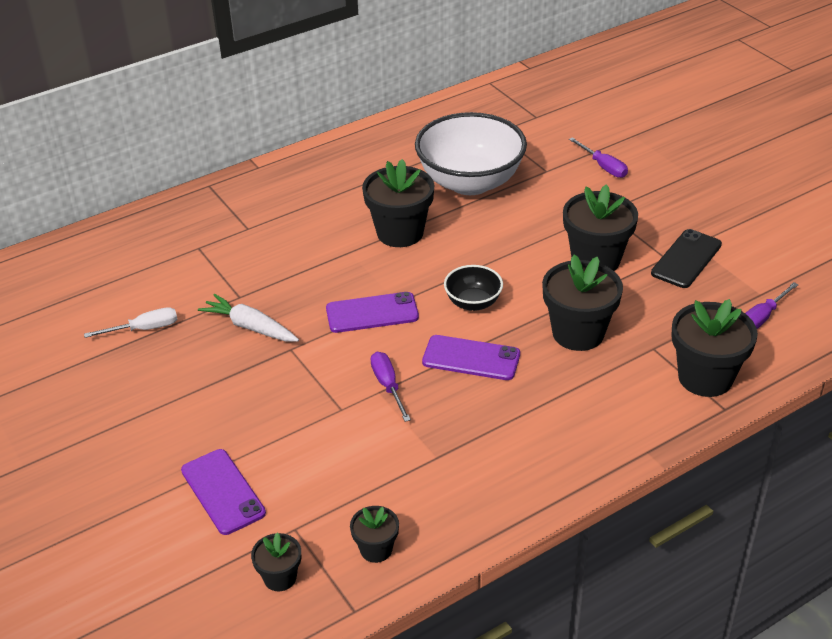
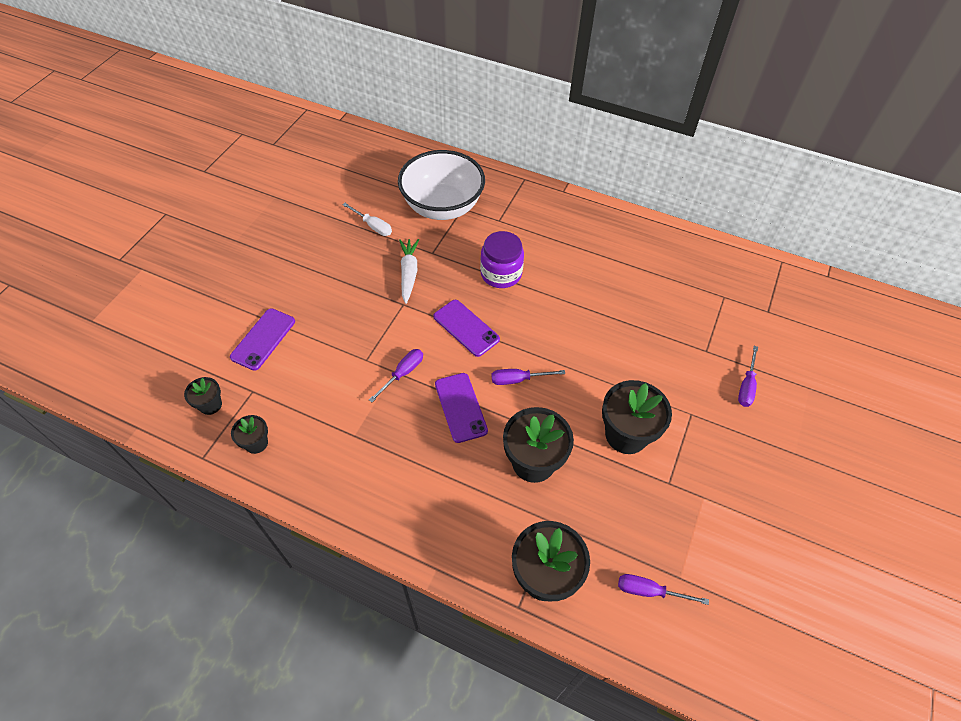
camera: 55 degrees right, 15 degrees up
(324, 258) = (501, 273): none -> purple jar
(400, 233) = (559, 300): black flower pot -> none
(470, 182) = (649, 311): white bowl -> white bowl (442, 207)
(473, 302) = (518, 379): black bowl -> purple screwdriver
(686, 259) = (679, 499): black phone -> none

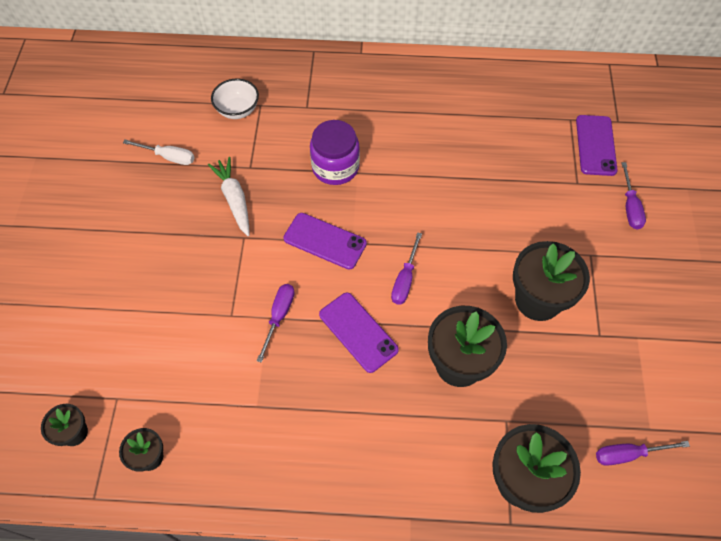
camera: 20 degrees left, 5 degrees up
(263, 339) = (101, 333): purple phone -> purple phone (596, 145)
(442, 207) = (238, 110): white bowl -> white bowl, size x0.48
(518, 379) = (405, 279): purple screwdriver -> purple screwdriver turned 45 degrees counterclockwise

